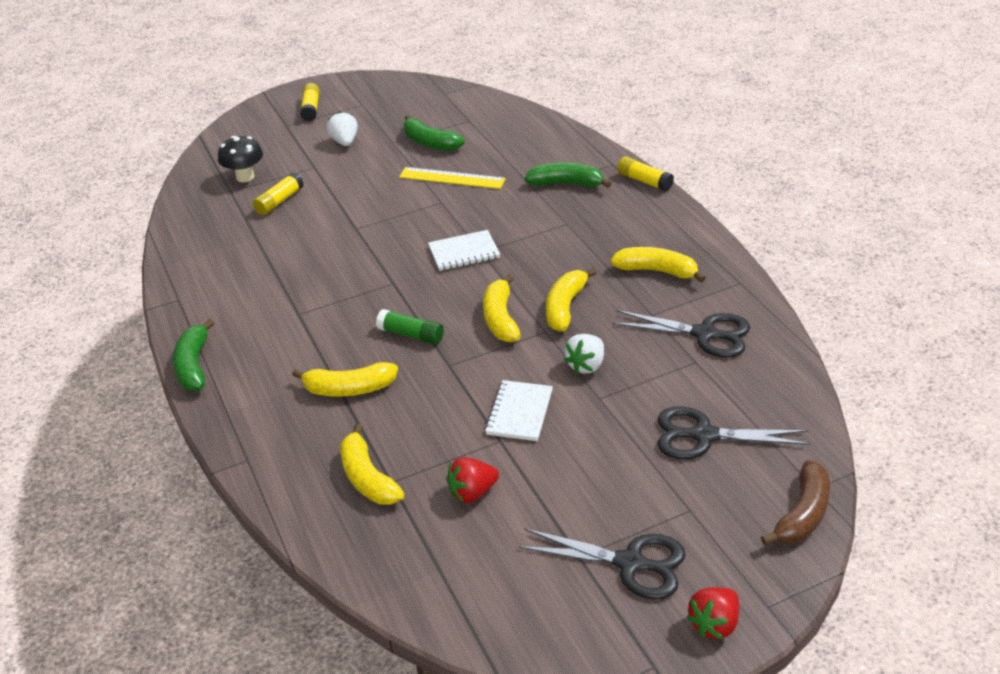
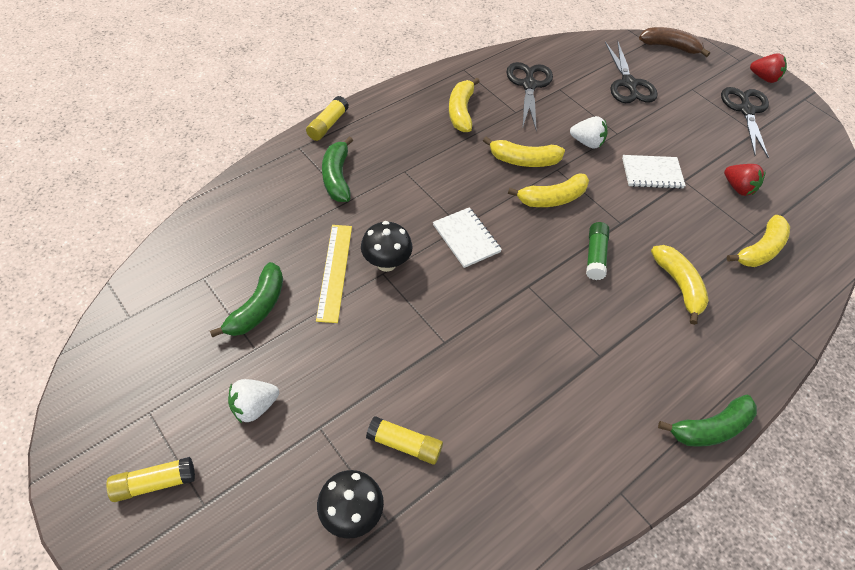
camera: 110 degrees left, 15 degrees up
(451, 204) = (386, 263): none -> black mushroom

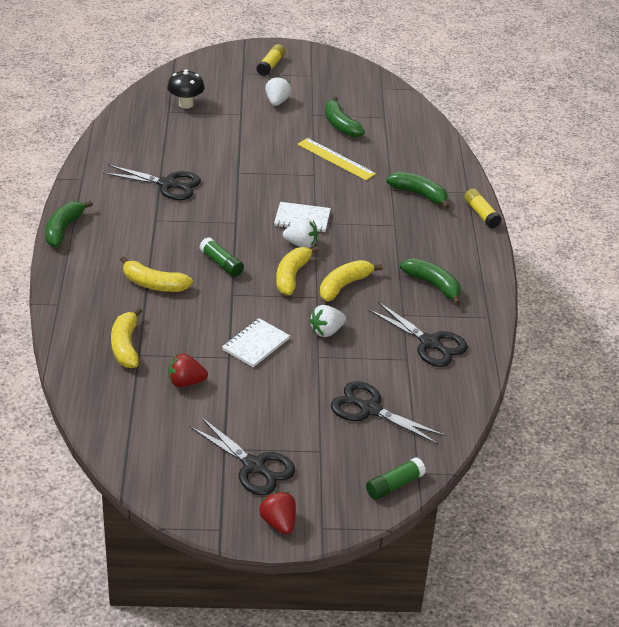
camera: 130 degrees right, 15 degrees down
(386, 263) = (320, 179): black mushroom -> none
(404, 444) = (198, 132): yellow glue stick -> none
(461, 111) = (433, 285): yellow banana -> green banana
(503, 217) = (301, 244): none -> white strawberry
(535, 392) = (167, 184): none -> black scissors
(670, 47) = (394, 485): brown banana -> green glue stick
(764, 78) = (278, 523): red strawberry -> red strawberry turned 90 degrees clockwise

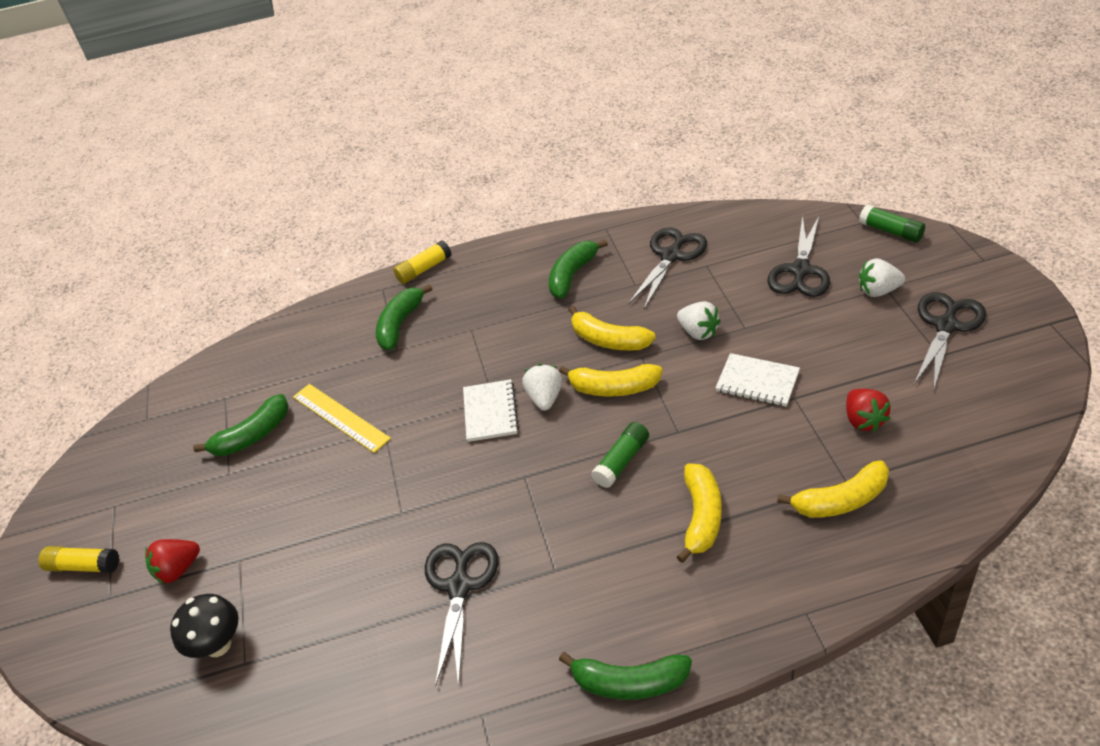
camera: 95 degrees left, 5 degrees up
(277, 102) = (197, 524): white strawberry -> white strawberry (878, 291)
(278, 523) = (1004, 288): red strawberry -> red strawberry (178, 570)
(336, 159) = (340, 417): yellow ruler -> yellow ruler turned 75 degrees counterclockwise

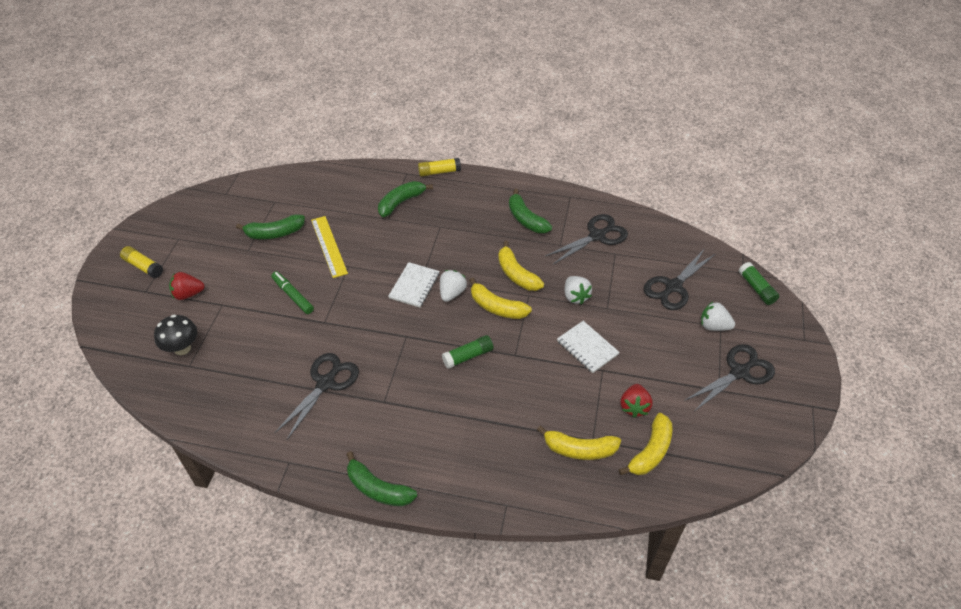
camera: 20 degrees right, 5 degrees up
(334, 500) = (293, 296): none -> green marker
(572, 275) = (526, 219): green banana -> green banana turned 90 degrees counterclockwise
(701, 517) = (489, 415): yellow banana -> yellow banana (650, 452)

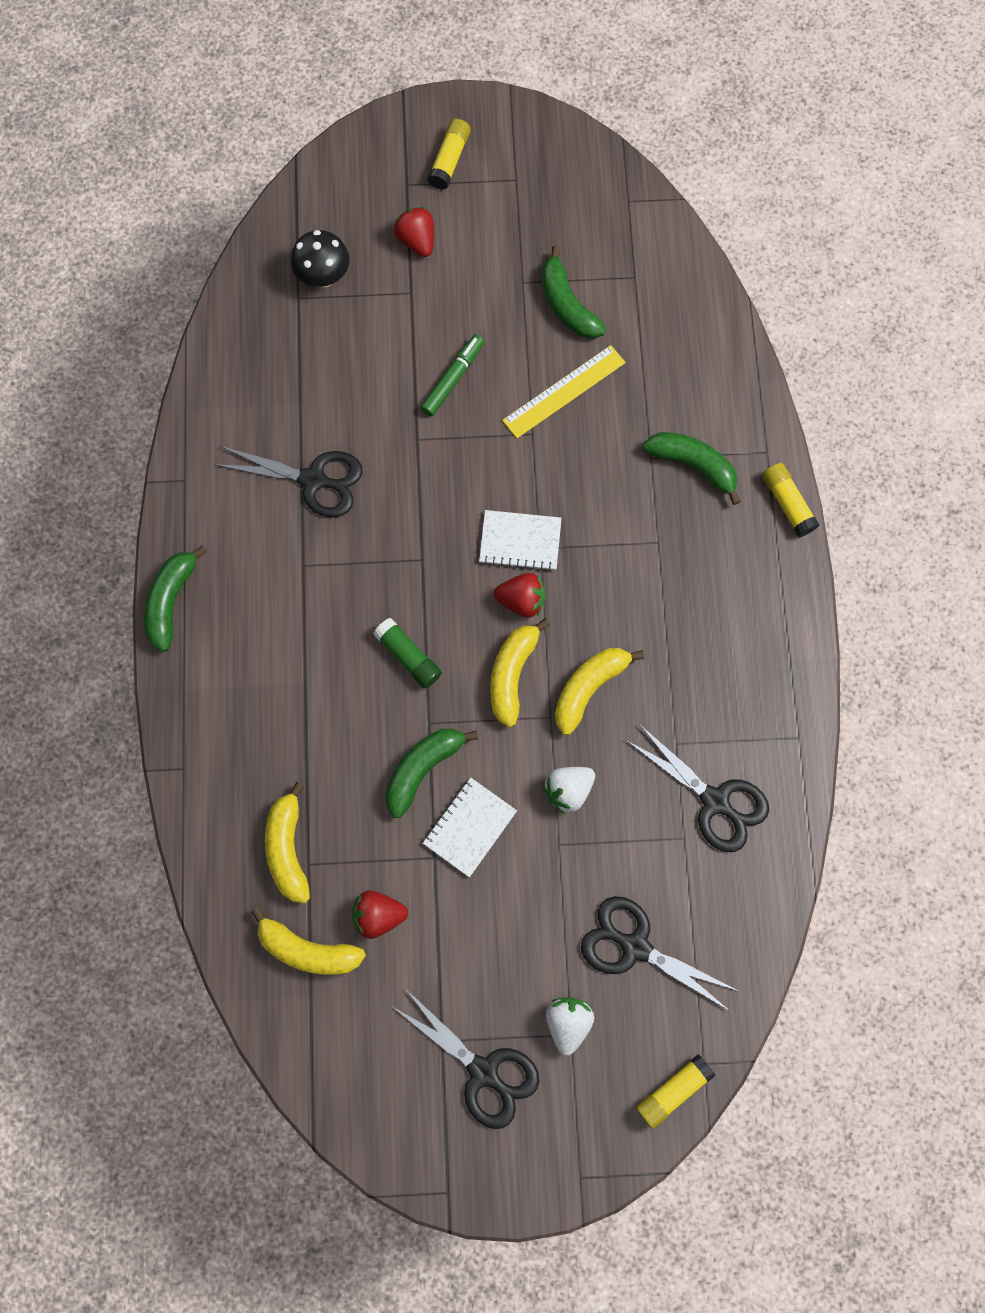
camera: 75 degrees right, 25 degrees up
(452, 293) = (521, 600): white strawberry -> red strawberry
(526, 219) = (718, 674): green banana -> green banana (423, 768)
(756, 288) = (673, 1091): green glue stick -> yellow glue stick

